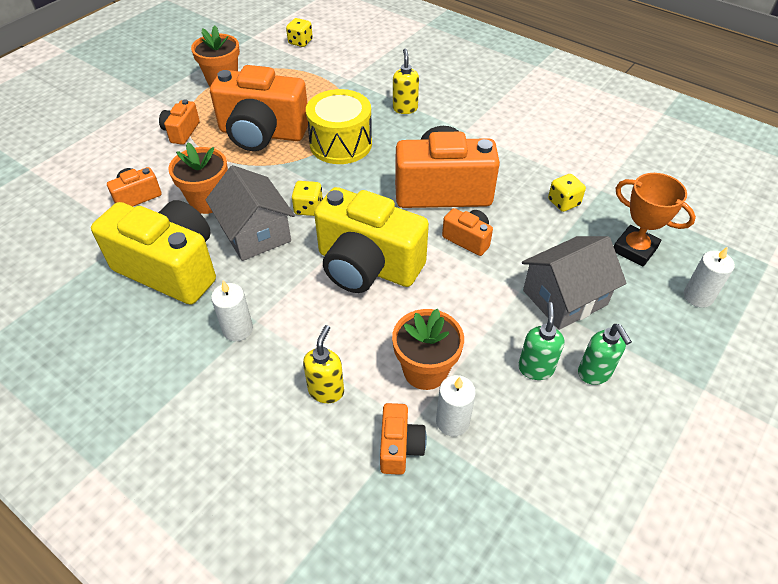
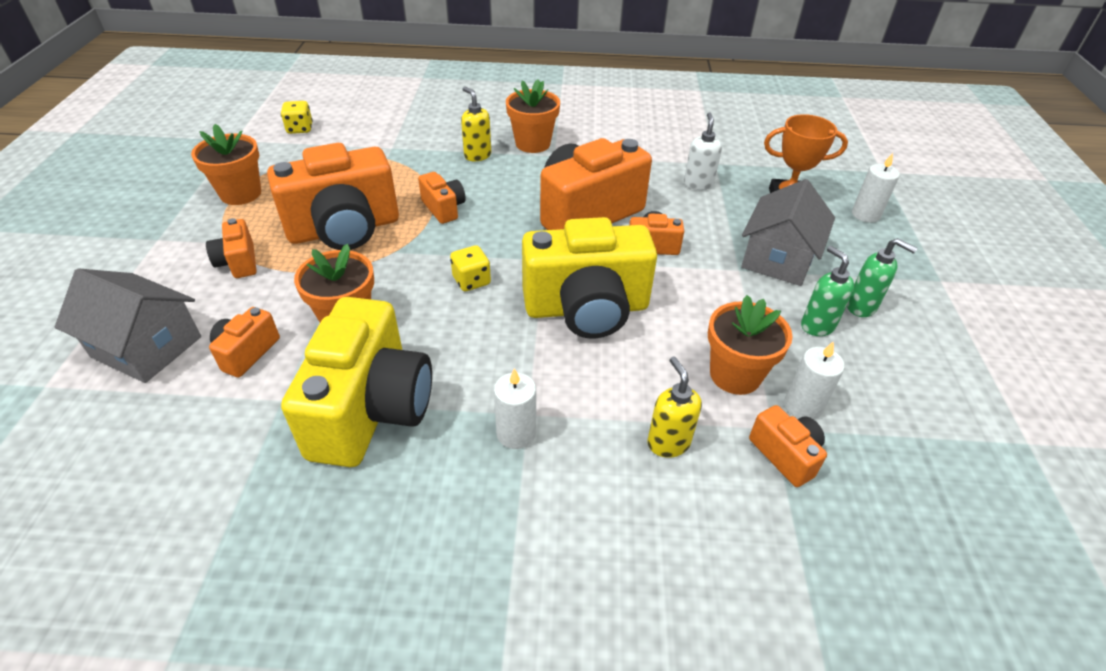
camera: 35 degrees left, 5 degrees down
(171, 268) = (371, 410): yellow camera -> yellow camera turned 105 degrees clockwise
(255, 233) = (437, 329): grey house -> grey house (147, 347)
(341, 144) = (444, 208): yellow drum -> orange camera
(458, 113) = (532, 144): none -> orange flower pot
(563, 202) = (698, 184): yellow dice -> white soap dispenser

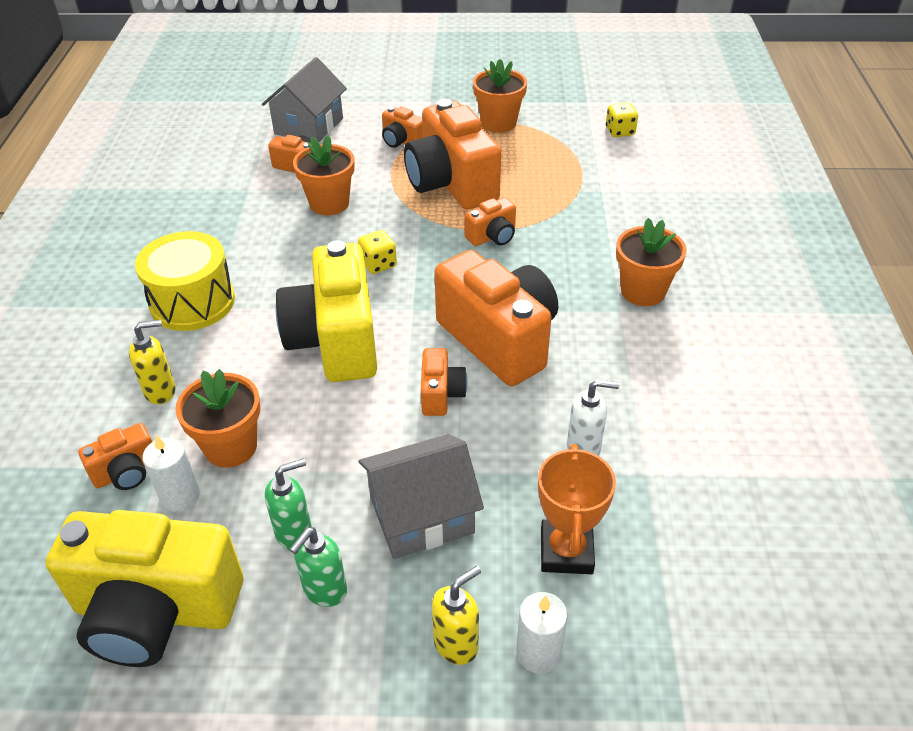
camera: 90 degrees right, 0 degrees up
(238, 262) = (402, 141): orange camera -> orange camera turned 120 degrees counterclockwise
(371, 410) = (231, 229): yellow camera -> yellow camera (156, 611)
(477, 155) = (602, 250): yellow soap dispenser -> yellow soap dispenser (456, 644)
(516, 433) = (192, 302): white candle -> yellow drum
(778, 258) = (421, 515): grey house -> grey house turned 45 degrees counterclockwise

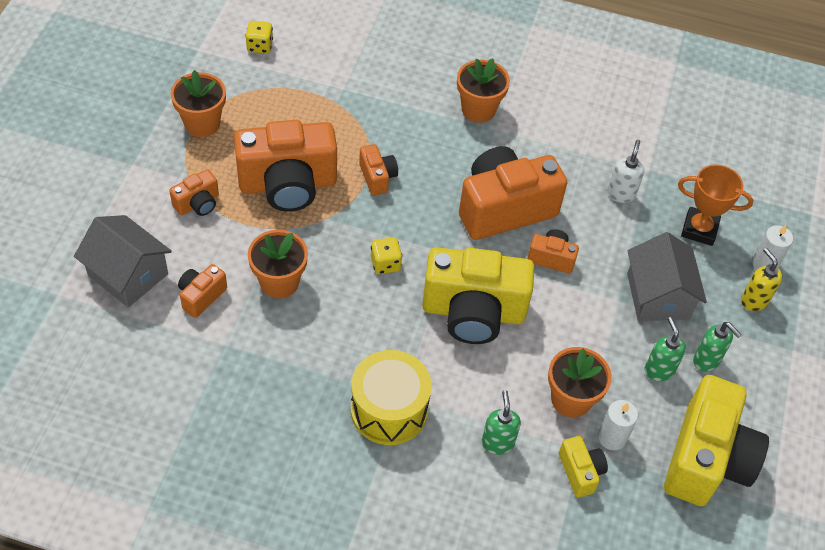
camera: 80 degrees left, 10 degrees up
(127, 472) = (580, 472): orange camera -> yellow camera
(161, 391) = (497, 443): yellow soap dispenser -> green soap dispenser

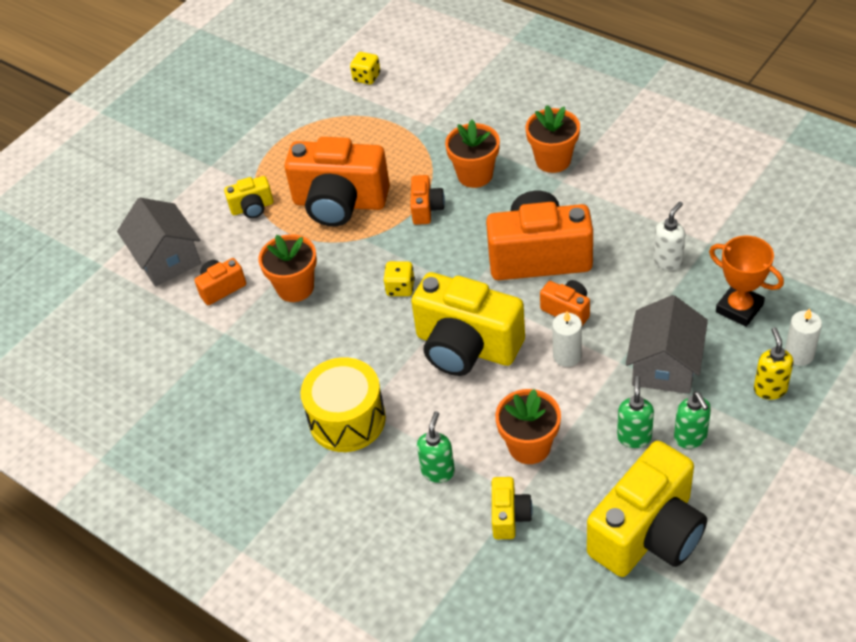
camera: 30 degrees right, 5 degrees down
(198, 204) = (252, 208): orange camera -> yellow camera
(202, 123) = (286, 138): orange flower pot -> orange flower pot (475, 175)
(612, 437) = (556, 491): white candle -> white candle (567, 355)

